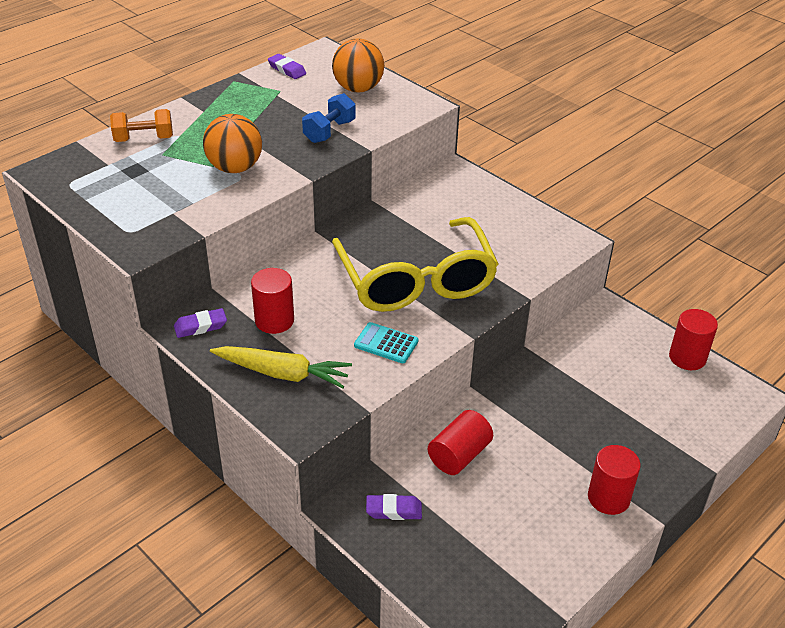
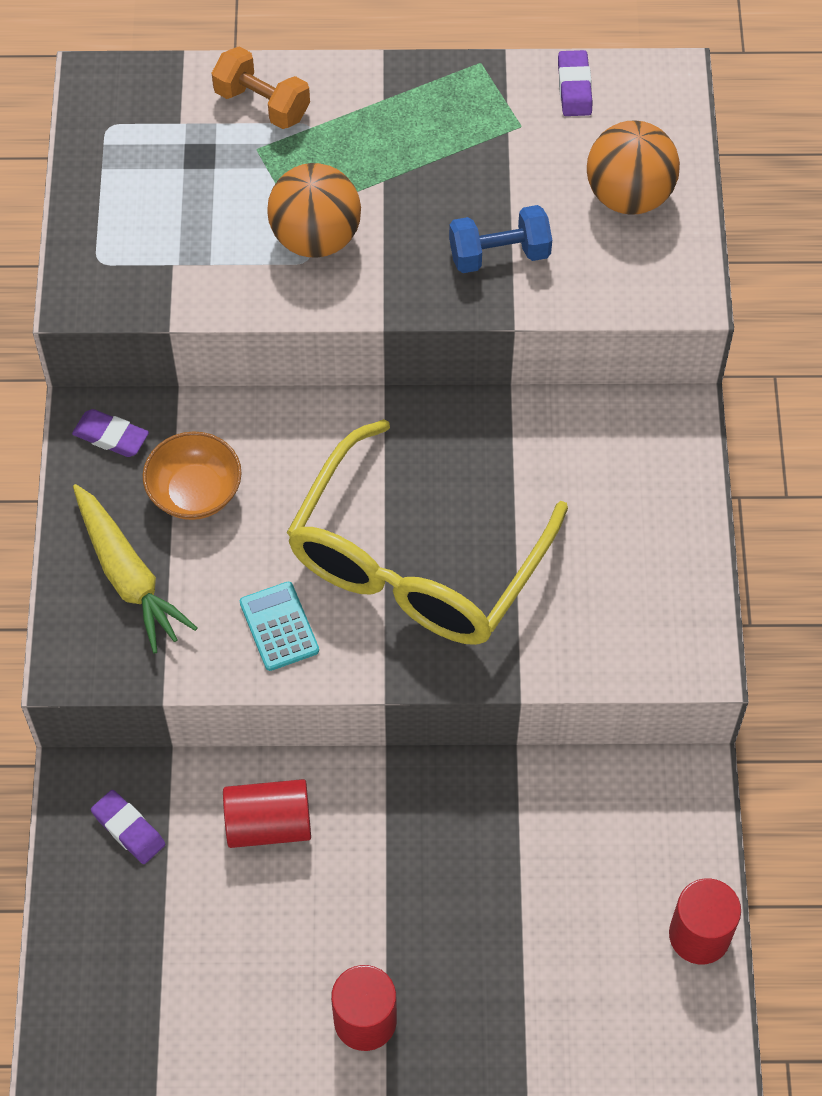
camera: 45 degrees right, 20 degrees up
(274, 320) = (195, 492): red cylinder -> orange bowl

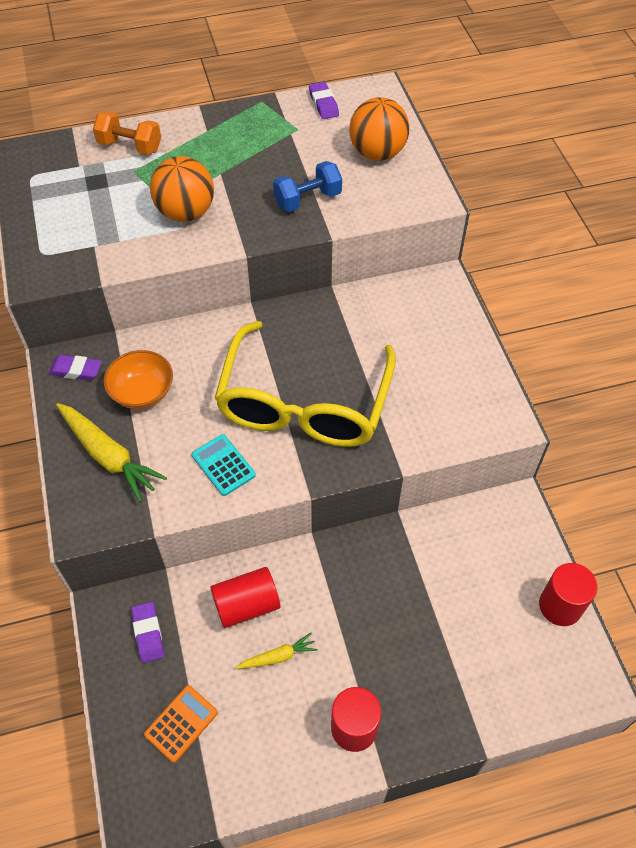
camera: 15 degrees left, 5 degrees down
(128, 829) = (148, 633): purple eraser -> purple eraser turned 45 degrees clockwise
(144, 956) = (181, 723): none -> orange calculator
(291, 903) = (278, 656): none -> yellow carrot

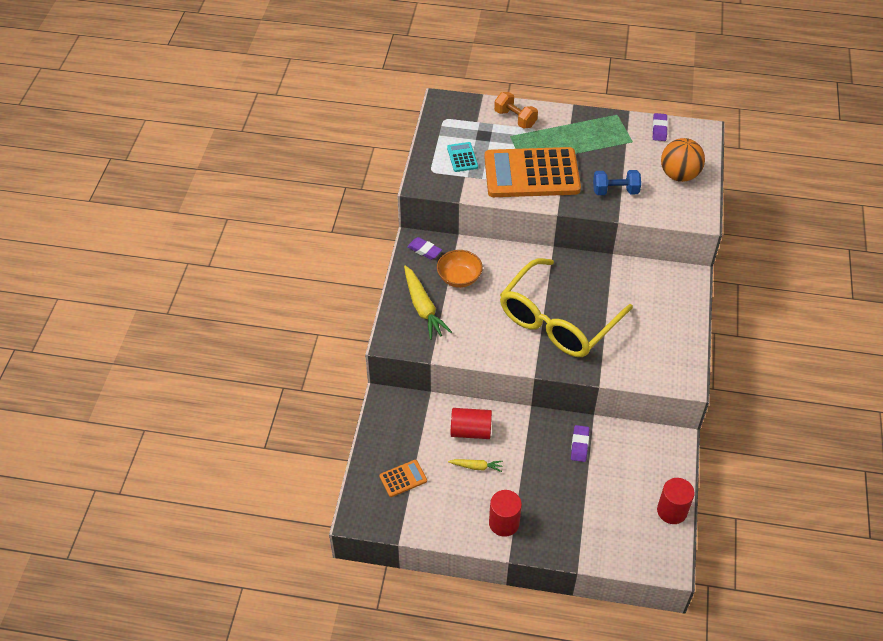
camera: 25 degrees right, 5 degrees down
(148, 633) = (405, 423): purple eraser -> purple eraser (579, 445)
(186, 212) = (531, 174): orange ball -> orange calculator
(223, 465) = (489, 338): turquoise calculator -> turquoise calculator (462, 157)

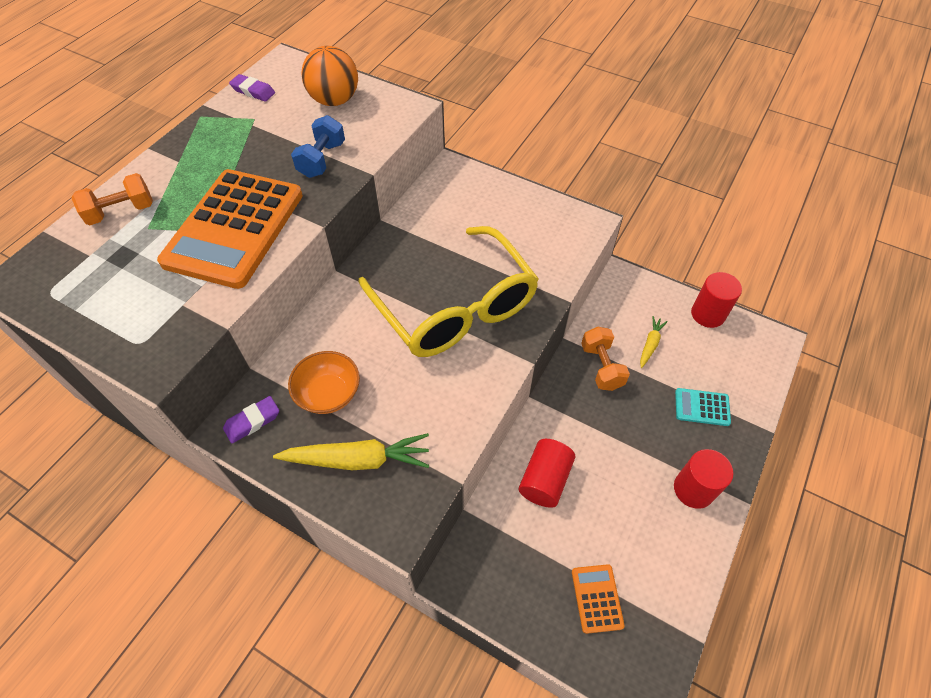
camera: 70 degrees left, 5 degrees up
(462, 157) = (143, 295): turquoise calculator -> turquoise calculator (702, 407)
(476, 467) = (602, 492): yellow carrot -> yellow carrot (650, 344)
(579, 445) = (601, 367): purple eraser -> orange dumbbell

